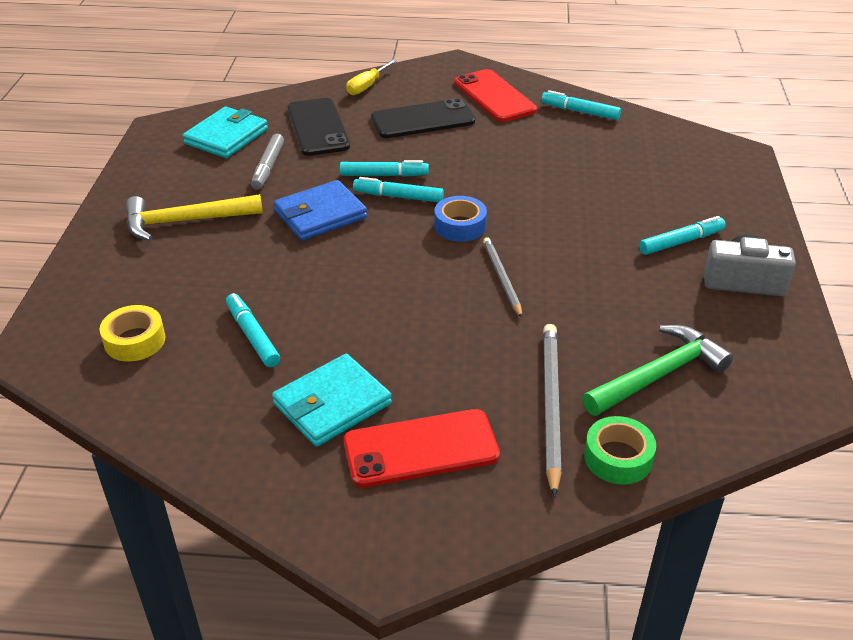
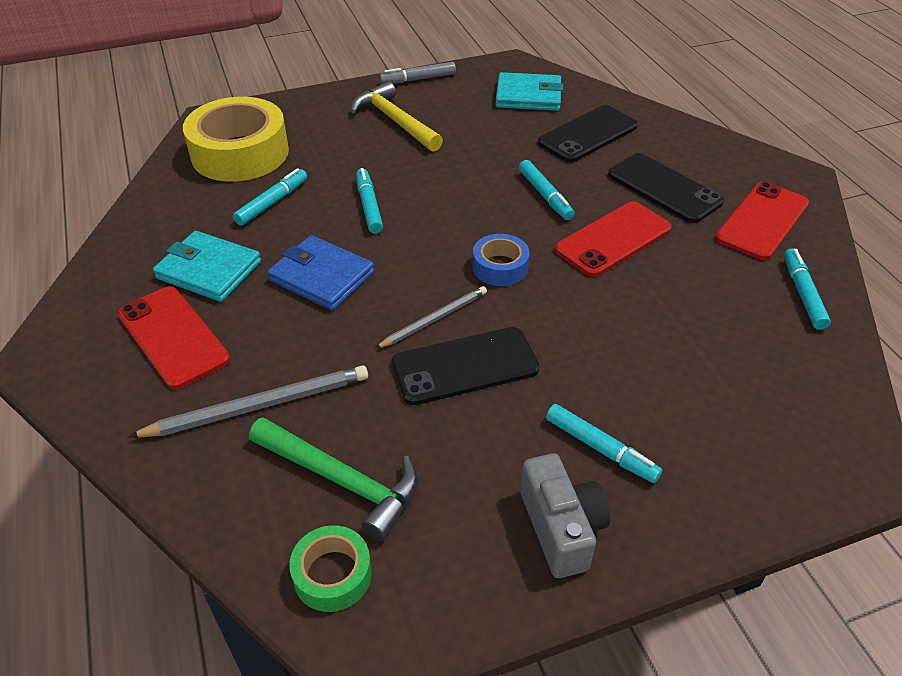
camera: 65 degrees right, 5 degrees up
(135, 341) = (240, 153): yellow tape -> yellow tape, size x2.02
(268, 167) = (501, 131): grey marker -> grey marker (418, 79)
(320, 214) = (454, 181): blue wallet -> blue wallet (322, 276)
(367, 86) = (689, 137): yellow screwdriver -> none
(398, 197) = (517, 215): turquoise marker -> turquoise marker (369, 206)
(466, 163) = (613, 239): none -> red phone
(566, 278) = (465, 366): none -> black phone
(618, 458) = (203, 475): green tape -> green tape (332, 574)

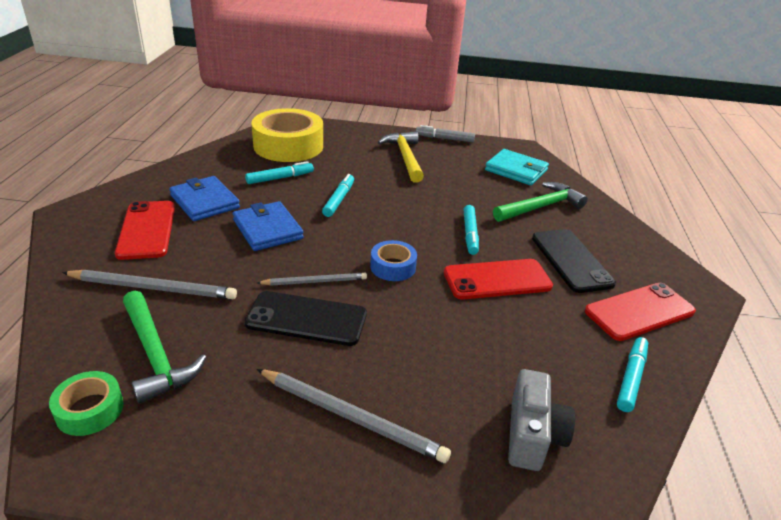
camera: 25 degrees right, 10 degrees down
(209, 270) = (205, 202): turquoise wallet -> blue wallet
(561, 528) = (268, 458): grey camera -> grey camera (532, 435)
(588, 134) = (540, 207): black phone -> green hammer
(601, 448) = (351, 417): turquoise marker -> grey pencil

